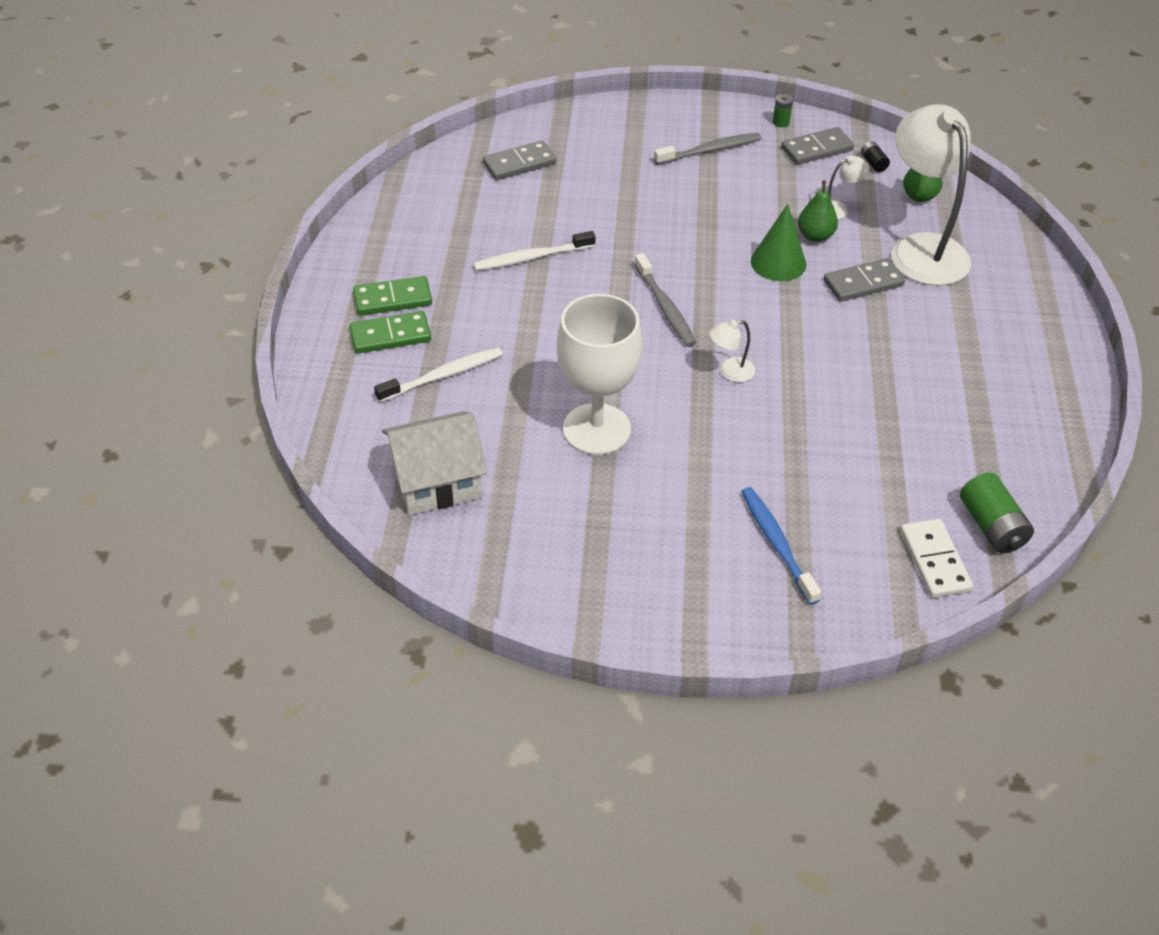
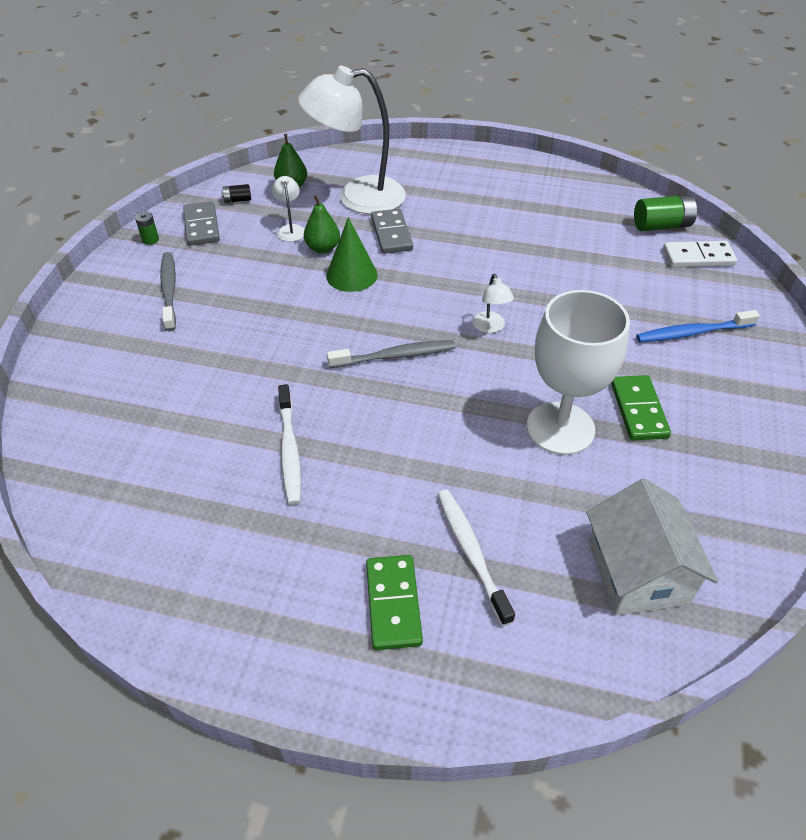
camera: 80 degrees left, 0 degrees up
(393, 299) = (325, 596): green domino -> green domino (638, 410)
(519, 163) = (114, 442): grey domino -> none

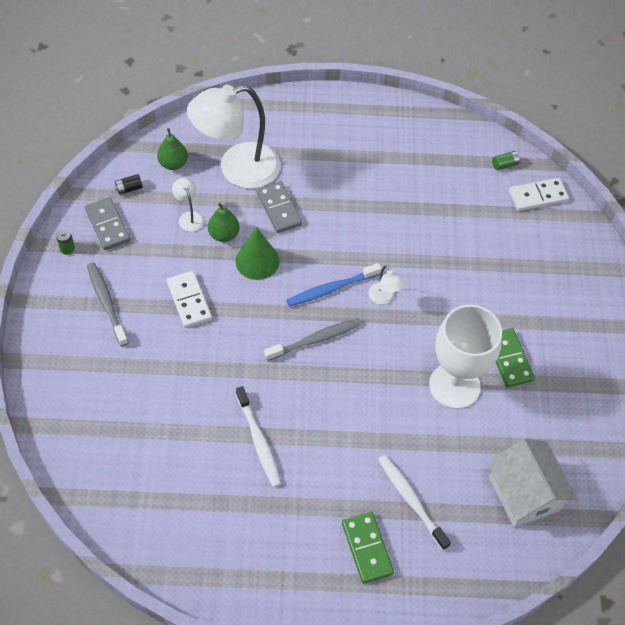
camera: 15 degrees left, 10 degrees up
(261, 300) = (189, 301): none -> white domino
(661, 226) = (504, 165): green battery -> green battery, size x0.53
(692, 333) = (540, 278): blue toothbrush -> blue toothbrush (331, 289)

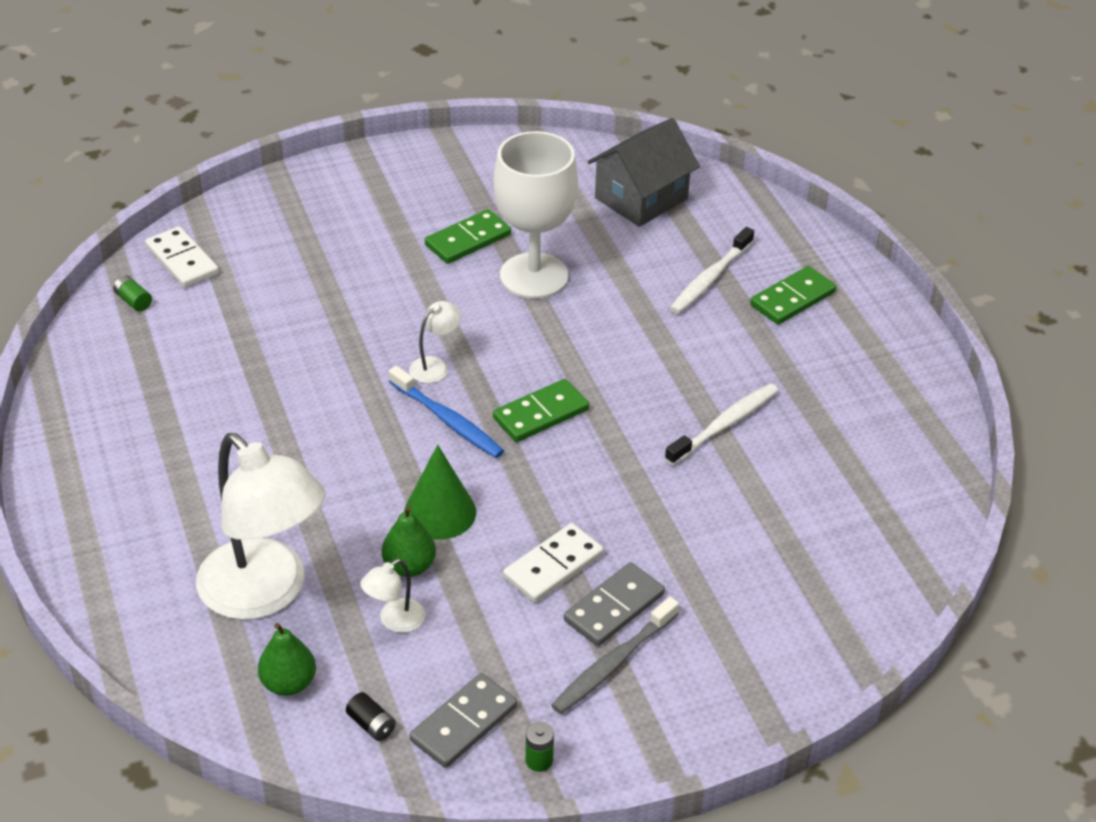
camera: 110 degrees left, 15 degrees down
(279, 209) = (326, 517): grey domino -> grey domino (614, 607)
(315, 340) = (540, 414): grey toothbrush -> green domino
(524, 493) = (641, 198): white house -> grey house

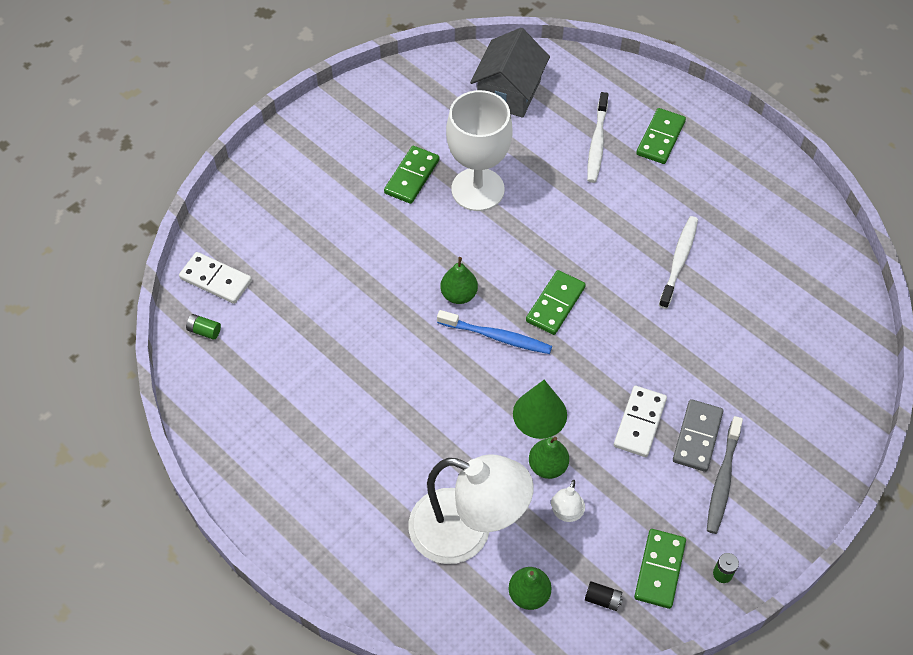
camera: 25 degrees left, 15 degrees up
(435, 366) = (459, 295): white lamp -> green pear
(464, 724) = (660, 570): grey domino -> green domino

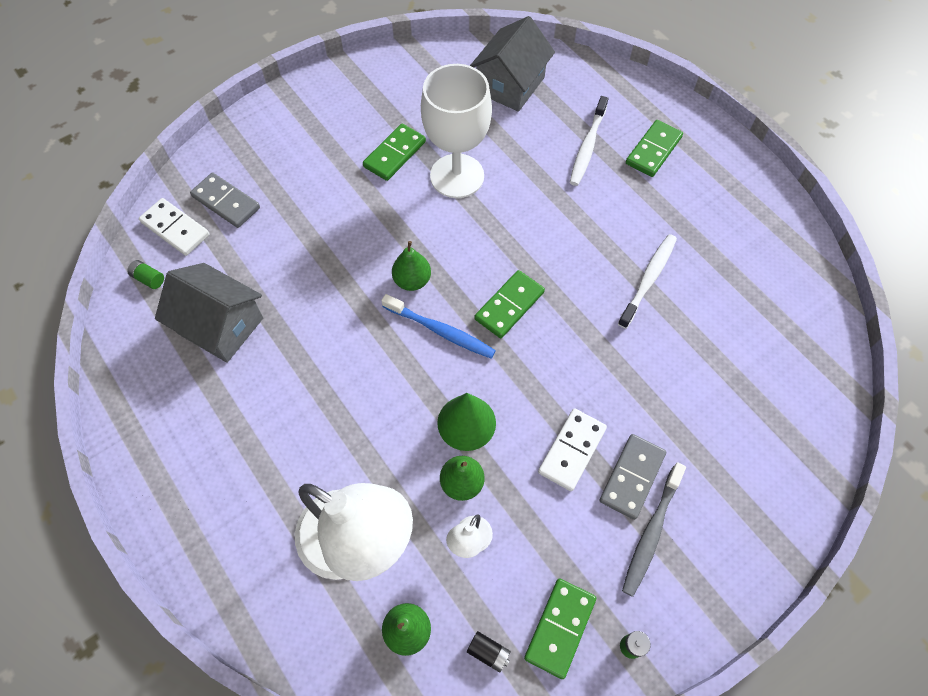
camera: 10 degrees right, 5 degrees up
(258, 247) = (226, 202): none -> grey domino
(287, 363) = (220, 325): none -> grey house

